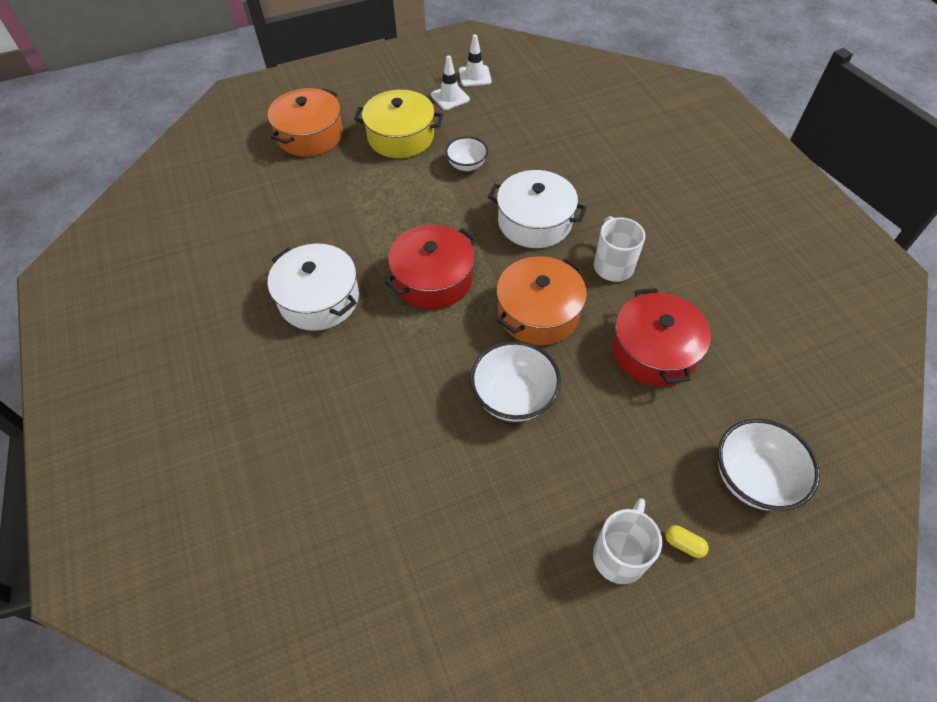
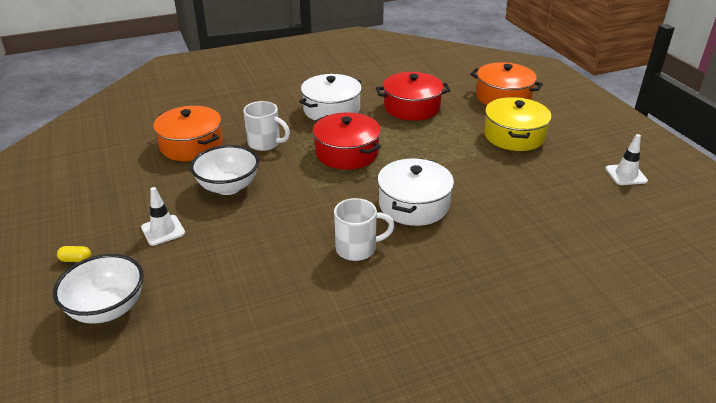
camera: 90 degrees right, 20 degrees down
(450, 97) = (583, 160): white traffic cone -> white traffic cone (163, 230)
(466, 165) = (484, 169): white bowl -> none
(538, 312) = (306, 202): orange pot -> orange pot (191, 145)
(620, 554) = (86, 228): white mug -> white mug (265, 143)
(654, 351) = (253, 265): red pot -> red pot (412, 107)
(684, 544) = (76, 260): yellow capsule -> yellow capsule turned 60 degrees clockwise

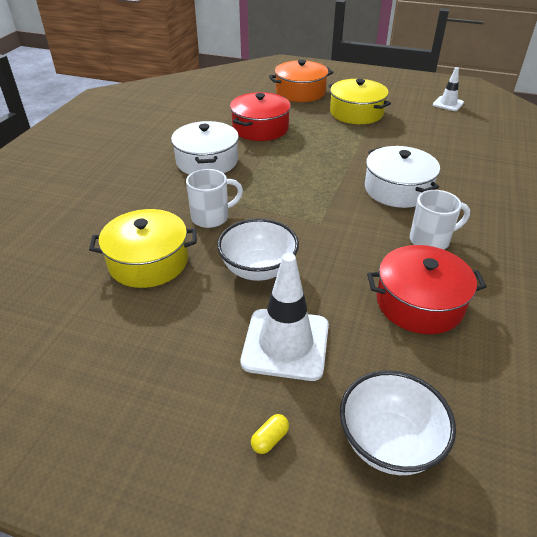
camera: 50 degrees left, 5 degrees up
(163, 230) = (285, 344): white traffic cone -> white traffic cone, size x1.76
(191, 145) = (148, 261): orange pot -> yellow pot
(347, 153) = (286, 184): red pot -> red pot (419, 303)
(357, 248) = (431, 240): white mug -> white mug turned 45 degrees clockwise

